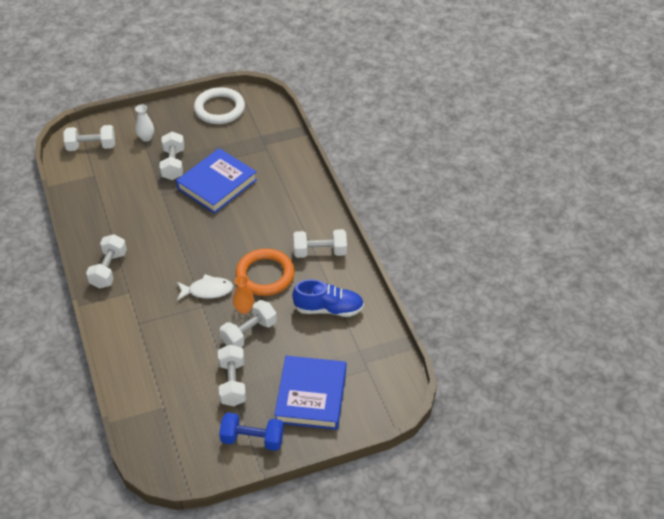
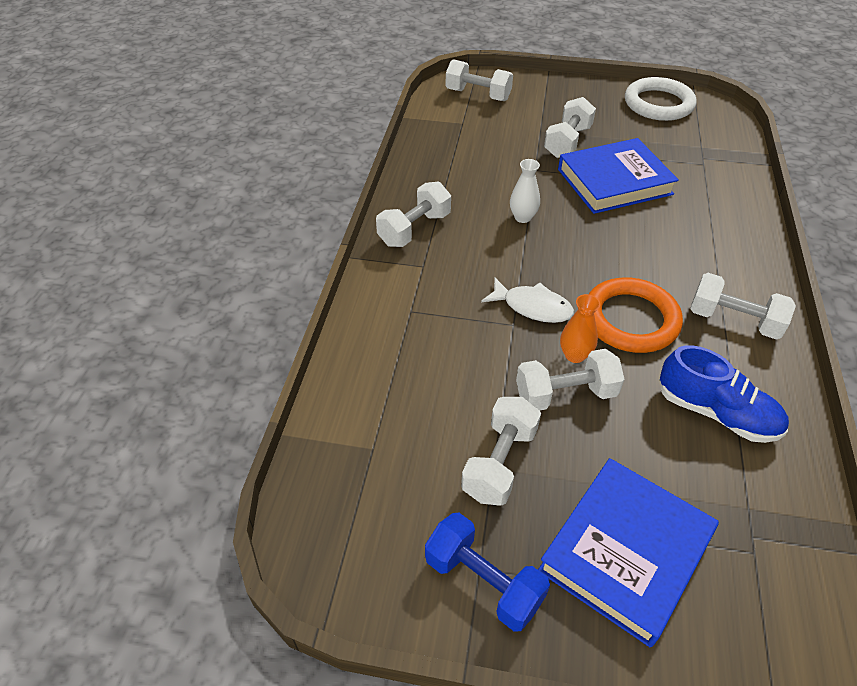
camera: 30 degrees right, 0 degrees up
(146, 138) = (548, 106): white vase -> white vase (522, 217)

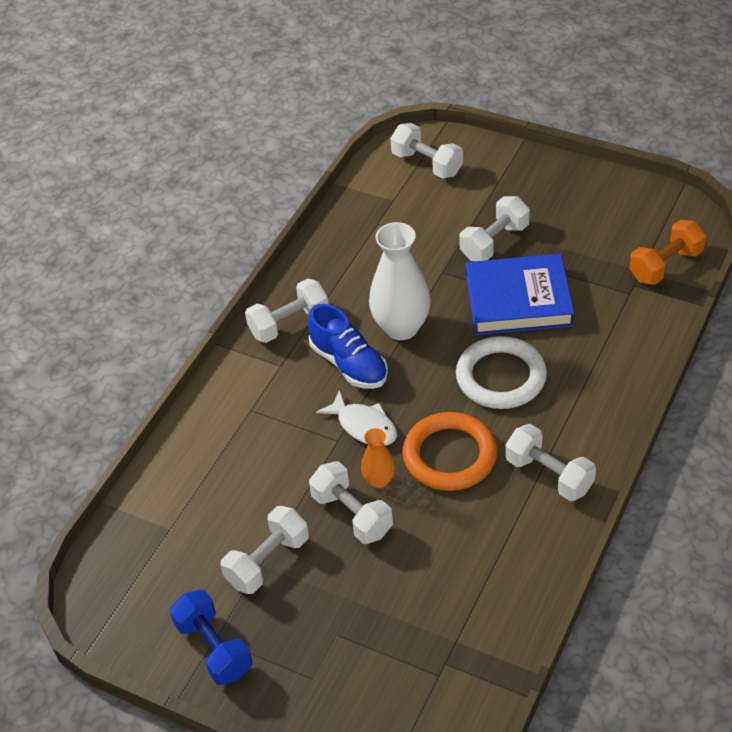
camera: 20 degrees right, 0 degrees up
(522, 217) = (401, 327): white vase -> white vase, size x1.95
(565, 394) = (352, 514): white dumbbell -> white dumbbell turned 45 degrees clockwise
(625, 552) = (334, 652): blue book -> none
(658, 104) = (626, 205): white ring -> white ring (501, 377)
(716, 412) = (477, 557): blue shoe -> blue shoe (349, 364)
(718, 141) = (665, 265): none -> orange dumbbell

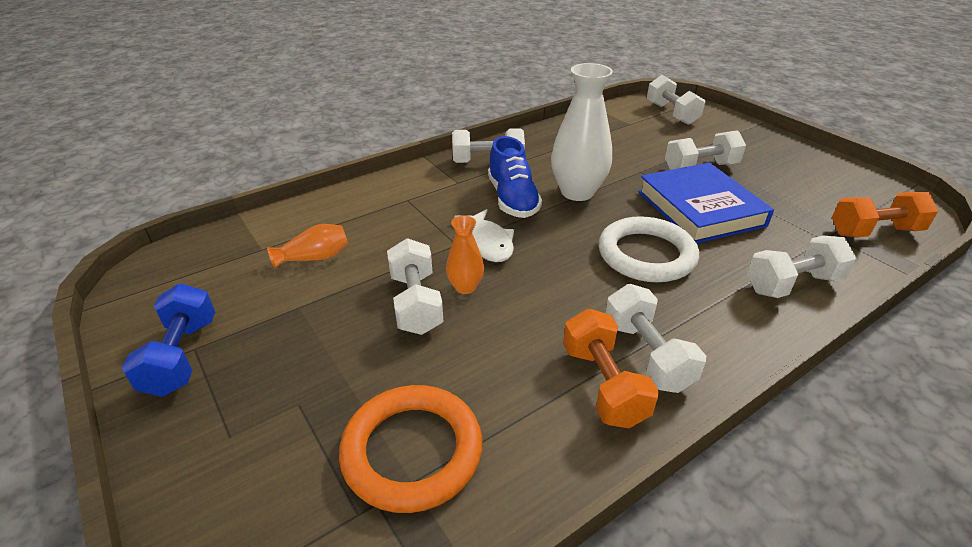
camera: 25 degrees right, 10 degrees down
(227, 513) = (314, 257): none -> orange vase
(267, 561) = (306, 307): white dumbbell -> white dumbbell (792, 284)
(449, 455) = (549, 295): orange ring -> orange ring (412, 451)
(518, 300) = (700, 208): blue book -> blue book turned 45 degrees clockwise
(533, 513) = (603, 385): none -> orange dumbbell

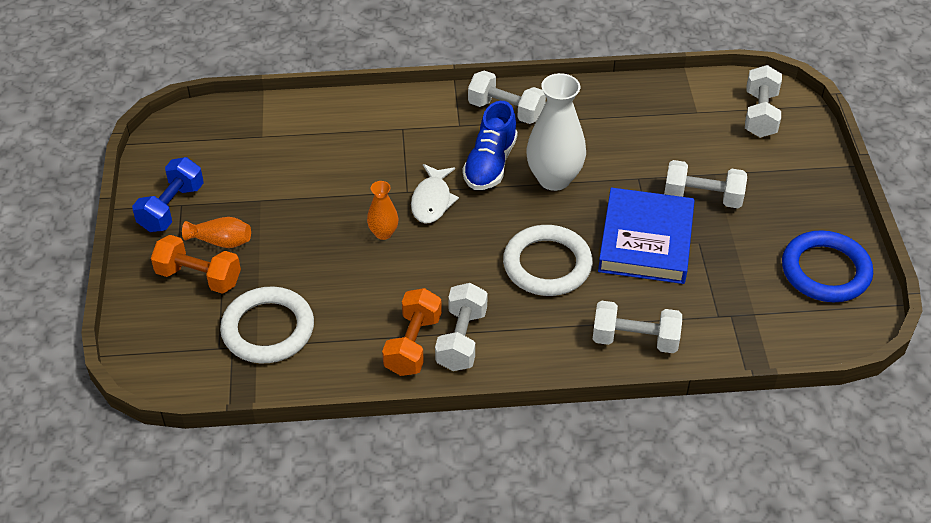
camera: 30 degrees right, 10 degrees up
(314, 257) = (295, 160): orange vase -> orange vase (221, 241)
(412, 451) = (268, 329): orange ring -> white ring
(416, 303) = (339, 231): white dumbbell -> none
(842, 182) = (825, 271): none -> blue ring
(874, 232) = (776, 330): orange dumbbell -> orange dumbbell (199, 277)

